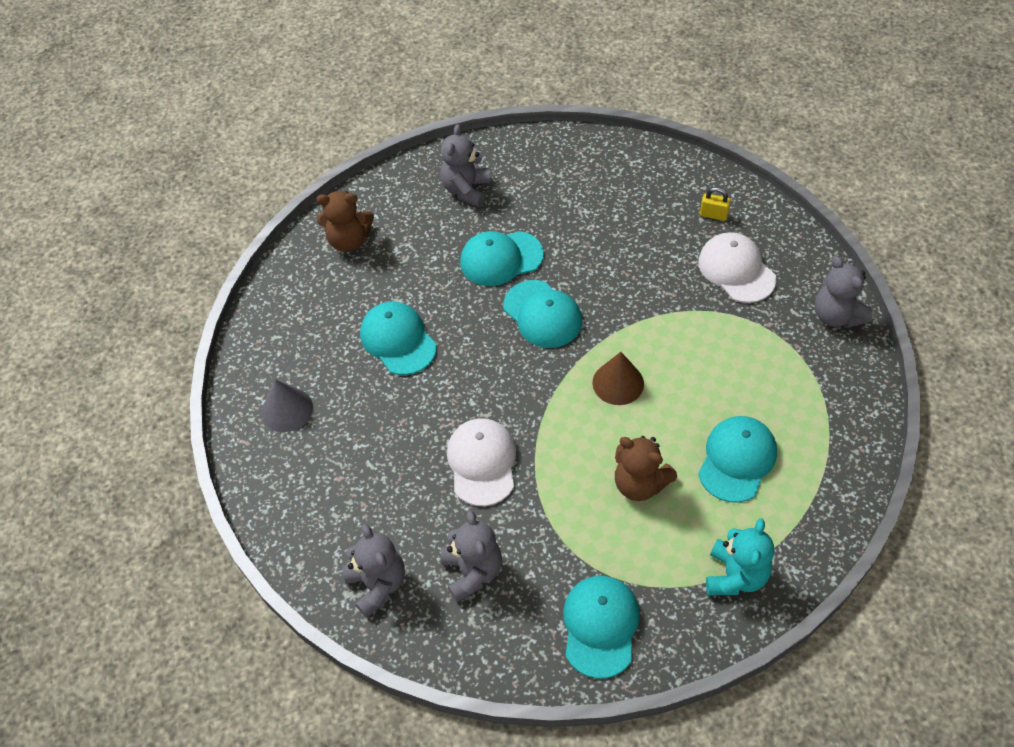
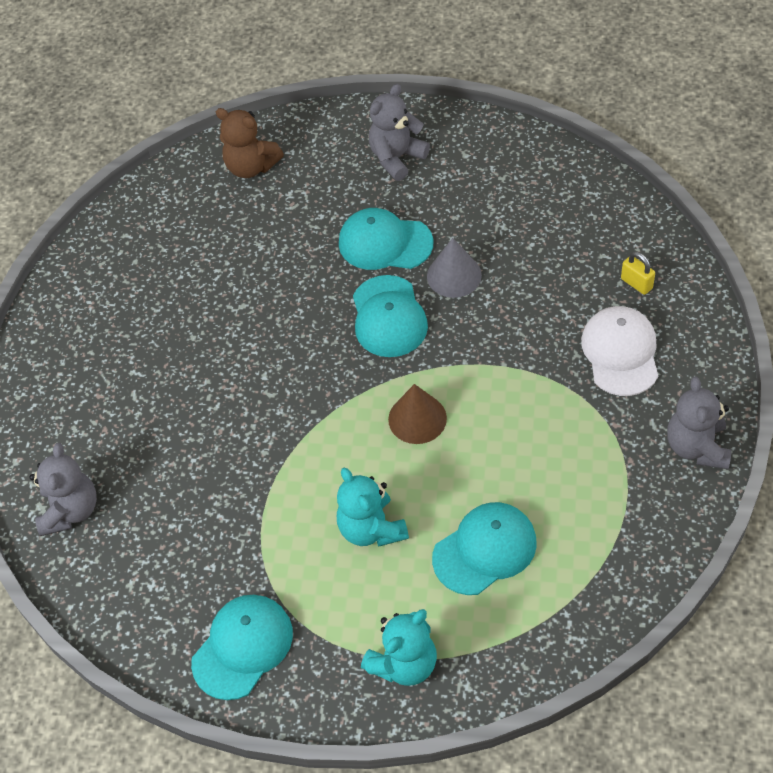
camera: 30 degrees right, 0 degrees up
(287, 409) = (94, 310): grey cone -> grey cone (454, 275)
(398, 340) = (234, 285): turquoise cap -> none
(472, 571) = (160, 539): grey teddy bear -> none
(482, 463) = (235, 439): white cap -> none
(640, 483) = (371, 528): brown teddy bear -> turquoise teddy bear

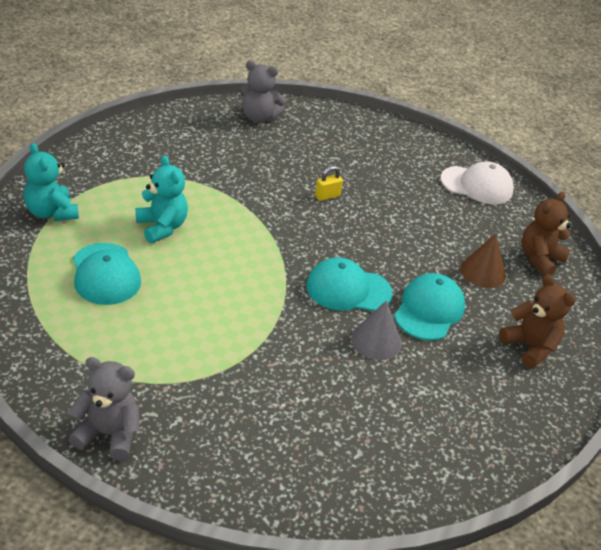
camera: 95 degrees right, 15 degrees down
(242, 647) = (116, 155): turquoise cap -> none
(371, 528) = (162, 227): turquoise teddy bear -> turquoise teddy bear turned 75 degrees clockwise
(396, 158) = (530, 347): grey teddy bear -> brown teddy bear
(417, 418) = (241, 275): brown cone -> brown cone (483, 272)
(620, 353) = (238, 421): white cap -> white cap (477, 185)
(636, 283) = (313, 465): yellow padlock -> yellow padlock (327, 196)

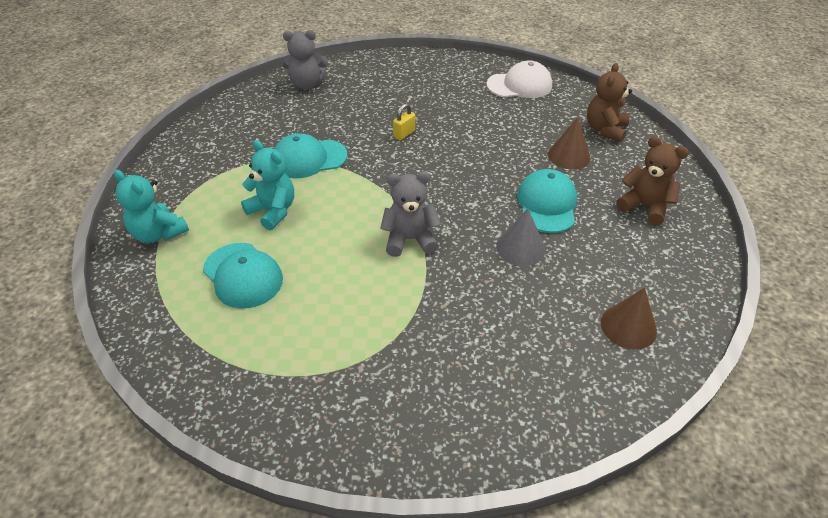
camera: 15 degrees left, 5 degrees up
(109, 434) = (331, 438): grey teddy bear -> grey teddy bear (409, 239)
(348, 289) = (470, 210): turquoise cap -> turquoise cap (309, 159)
(436, 447) = (628, 326): none -> brown cone

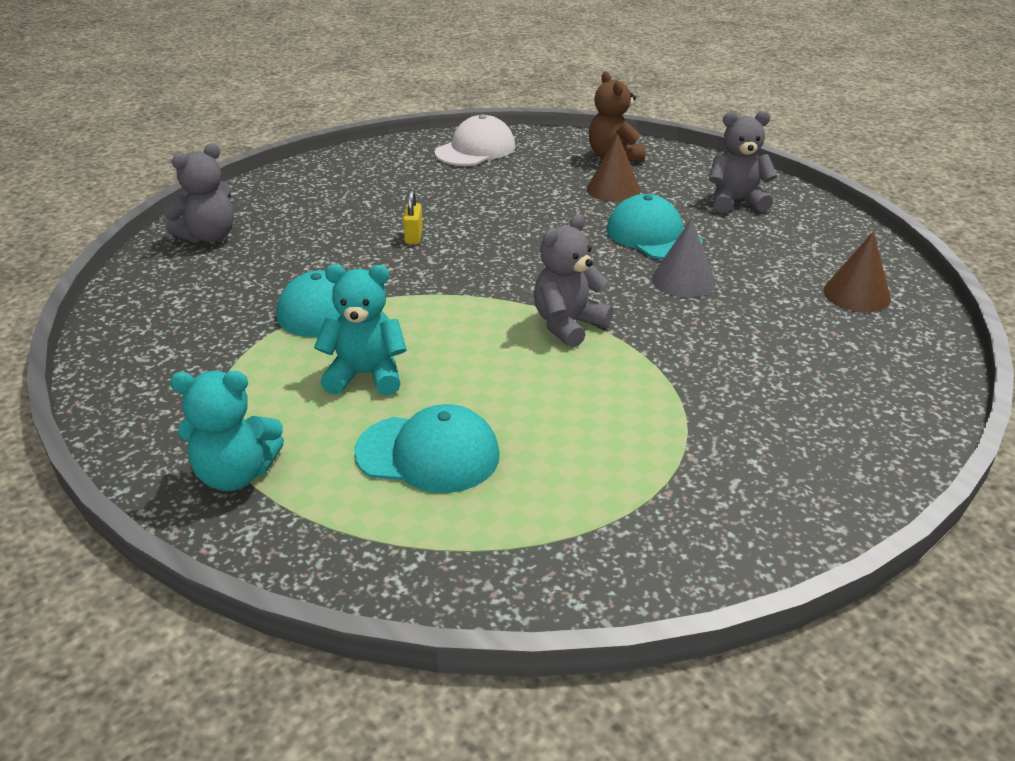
camera: 40 degrees left, 10 degrees down
(645, 206) = (736, 202): brown teddy bear -> grey teddy bear

